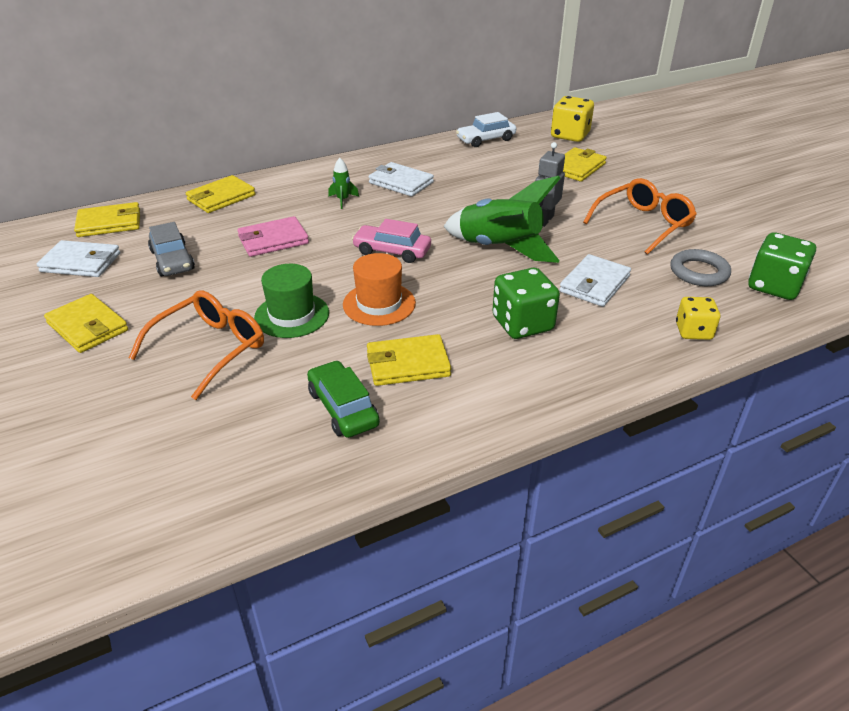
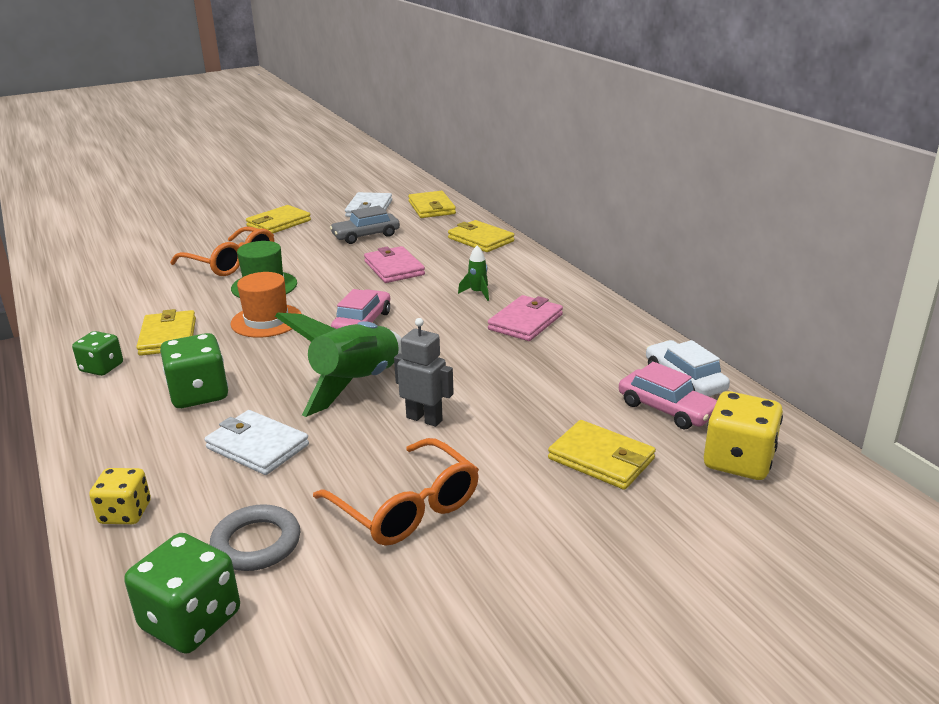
camera: 90 degrees right, 10 degrees down
(343, 408) = (129, 313): green car -> none
(401, 182) = (525, 322): white wallet -> pink wallet
(476, 398) = (102, 368): none -> green dice
(520, 147) = (666, 409): none -> pink car

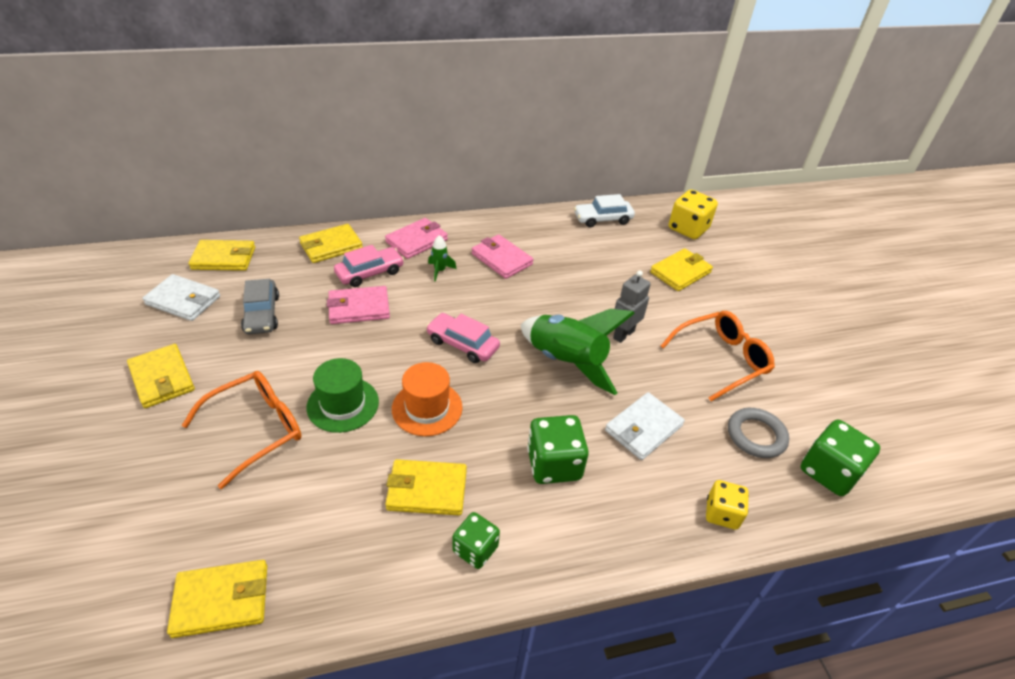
camera: 80 degrees left, 15 degrees up
(76, 286) = (221, 600): none -> yellow wallet
(522, 273) = (417, 241): none -> pink wallet
(666, 409) = (633, 235): pink car -> pink car (370, 273)

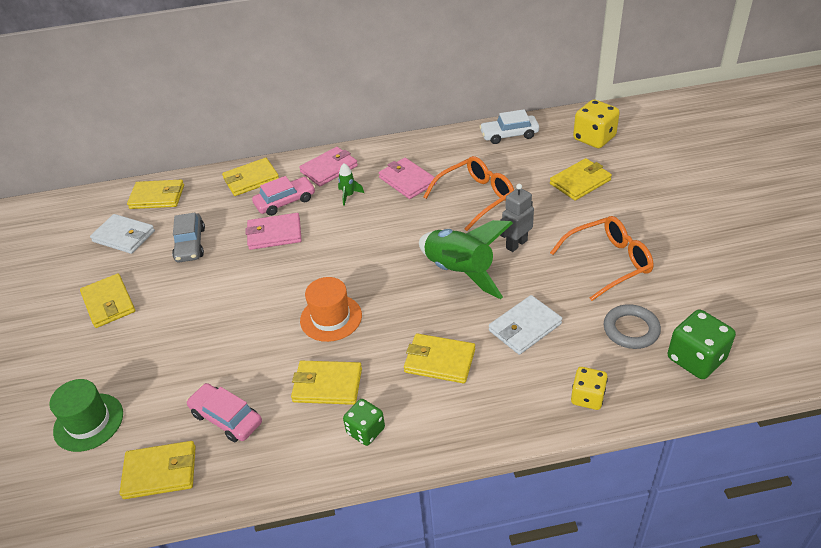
camera: 10 degrees right, 0 degrees up
(256, 429) = (186, 341): orange glasses -> orange glasses (476, 197)
(343, 404) = (258, 318): green hat -> green hat (88, 422)
(462, 344) = (365, 261): pink car -> pink car (226, 418)
(554, 464) = (439, 361): green dice -> yellow wallet

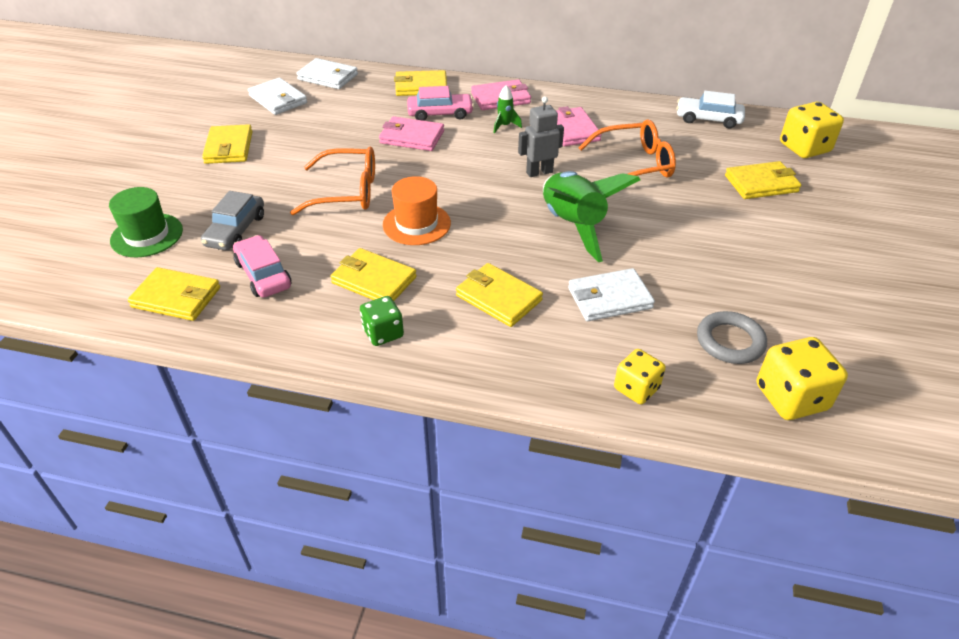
camera: 20 degrees right, 0 degrees up
(157, 197) = (328, 77): yellow wallet -> white wallet
(190, 244) = (330, 123): grey car -> grey car (236, 230)
(516, 244) = (650, 219): grey robot -> grey robot (539, 172)
(608, 262) = (745, 269): orange glasses -> orange glasses (347, 192)
(696, 359) = (791, 397): green dice -> yellow dice

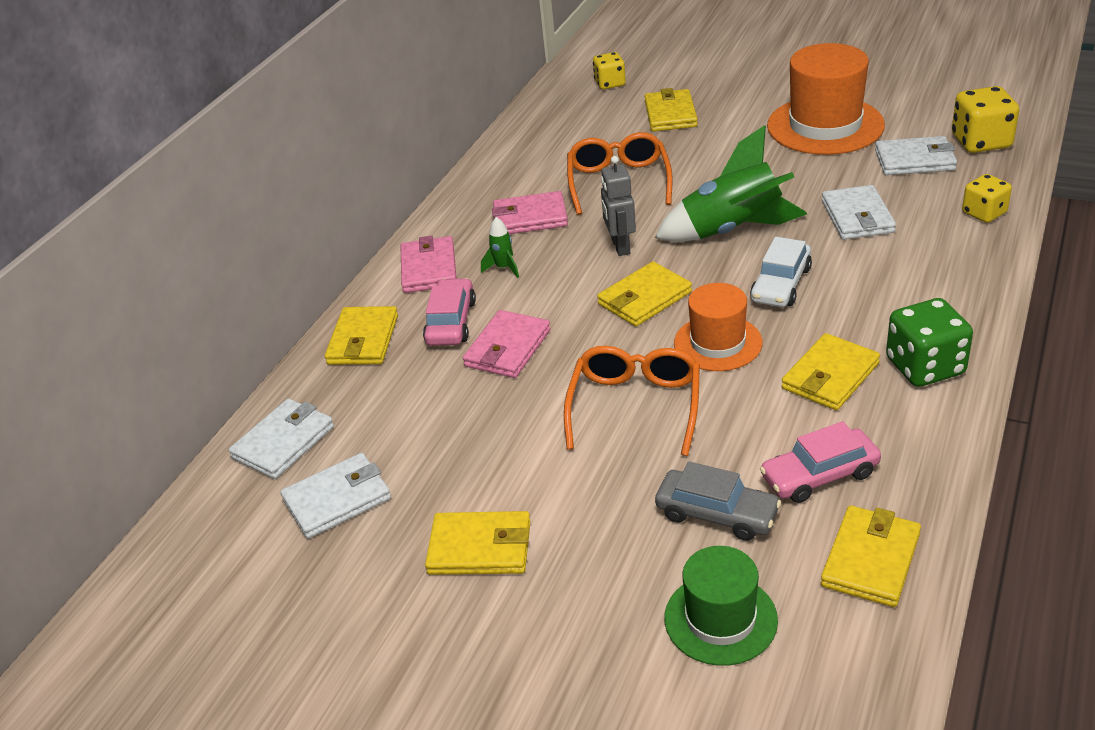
camera: 75 degrees left, 5 degrees down
(383, 333) = (925, 367): green dice -> green dice, size x1.56
(498, 298) = (859, 285): yellow wallet -> yellow wallet (644, 298)
(708, 119) = (535, 128): white car -> white car (781, 284)
(730, 341) = (915, 160): grey ring -> white wallet
(779, 279) = (825, 126): none -> orange hat
(804, 148) = (610, 83): yellow dice -> yellow dice, size x0.64

